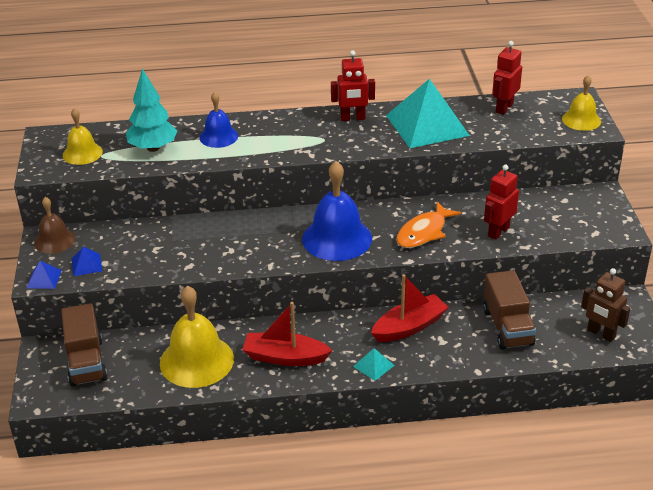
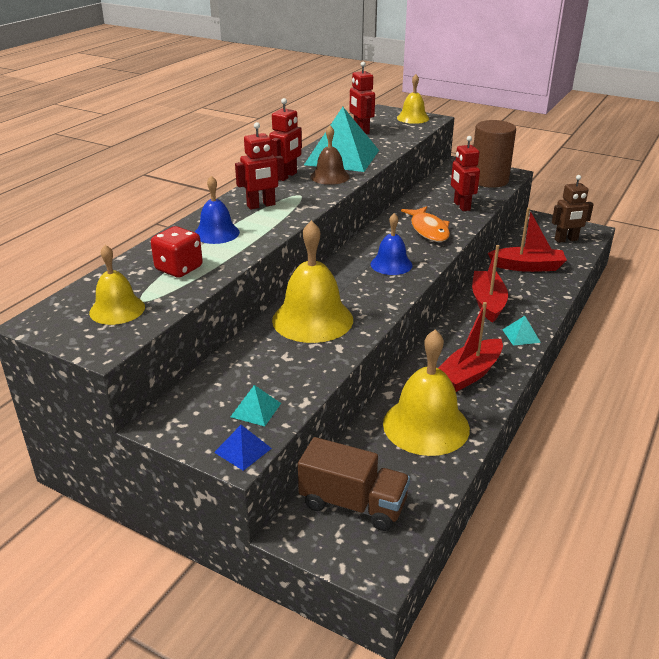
camera: 55 degrees left, 5 degrees down
(54, 240) = (179, 418): brown bell -> brown bell (330, 176)
(86, 265) = (256, 410): blue pyramid -> turquoise pyramid
(153, 148) = (179, 269): turquoise tree -> red dice
(213, 238) = (312, 319): none -> yellow bell
(284, 132) = (261, 205): none -> red robot
(337, 238) = (391, 264): blue bell -> blue bell, size x0.58
(507, 327) = (527, 267): brown truck -> red boat
(583, 225) = (489, 180): none -> brown cylinder

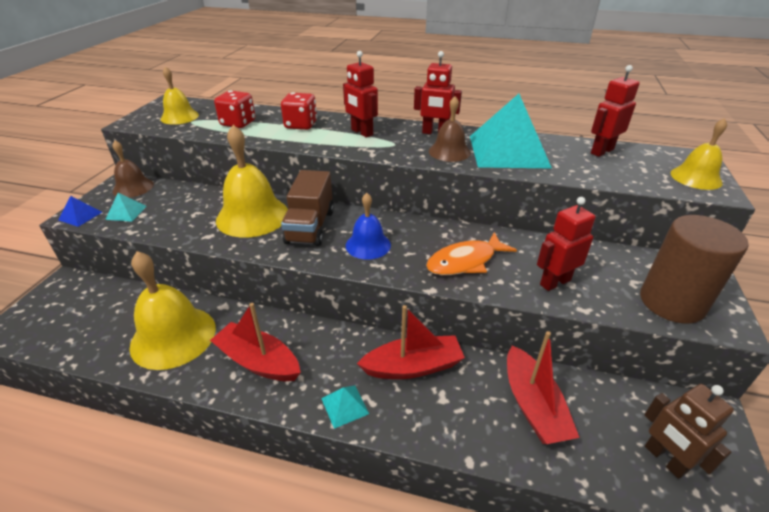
camera: 75 degrees right, 5 degrees up
(186, 410) = (133, 187): none -> brown bell
(216, 233) = (301, 125): blue bell -> red dice
(353, 504) = (82, 306): brown truck -> brown truck (310, 227)

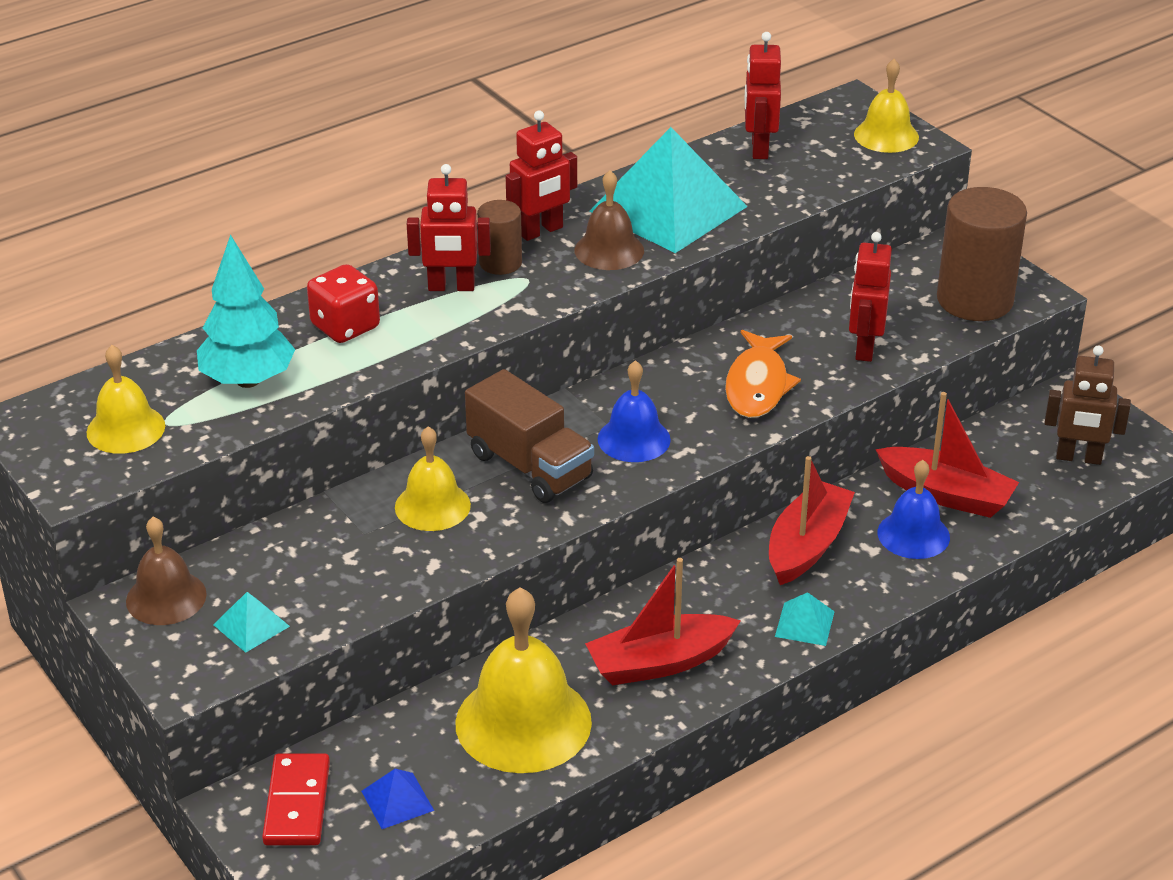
camera: 50 degrees left, 0 degrees up
(72, 297) = (297, 803): none -> red domino
(80, 216) = (196, 676): blue pyramid -> blue pyramid (397, 800)
(238, 123) = (248, 380): red dice -> turquoise tree
(252, 216) = (432, 506): yellow bell -> yellow bell, size x0.58
(396, 134) = (500, 263): none -> brown cylinder
(478, 411) = (913, 534): none -> blue bell

